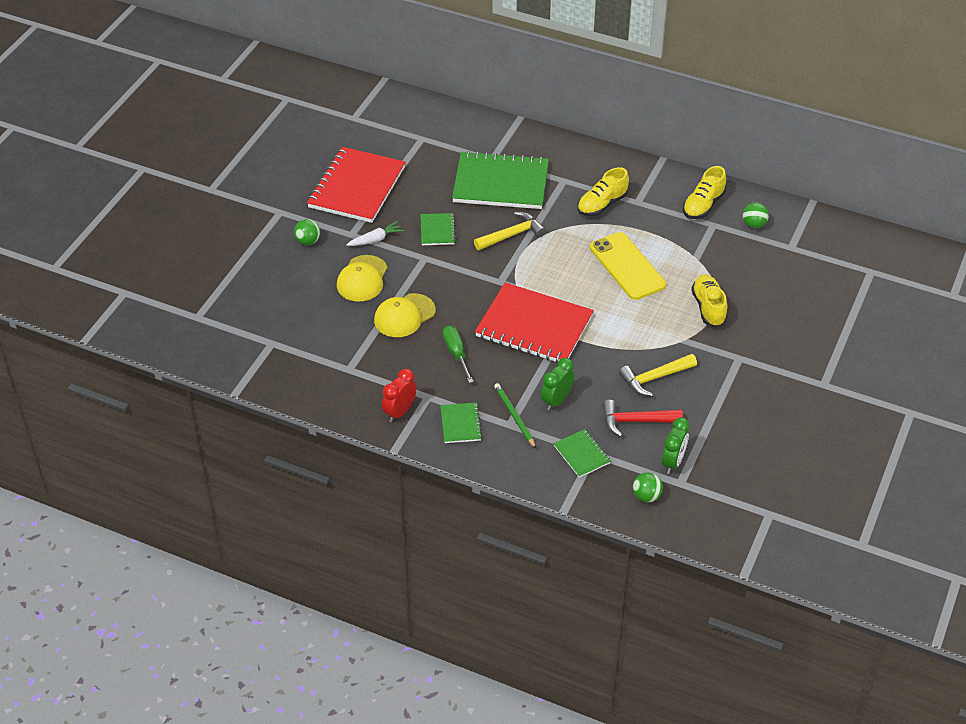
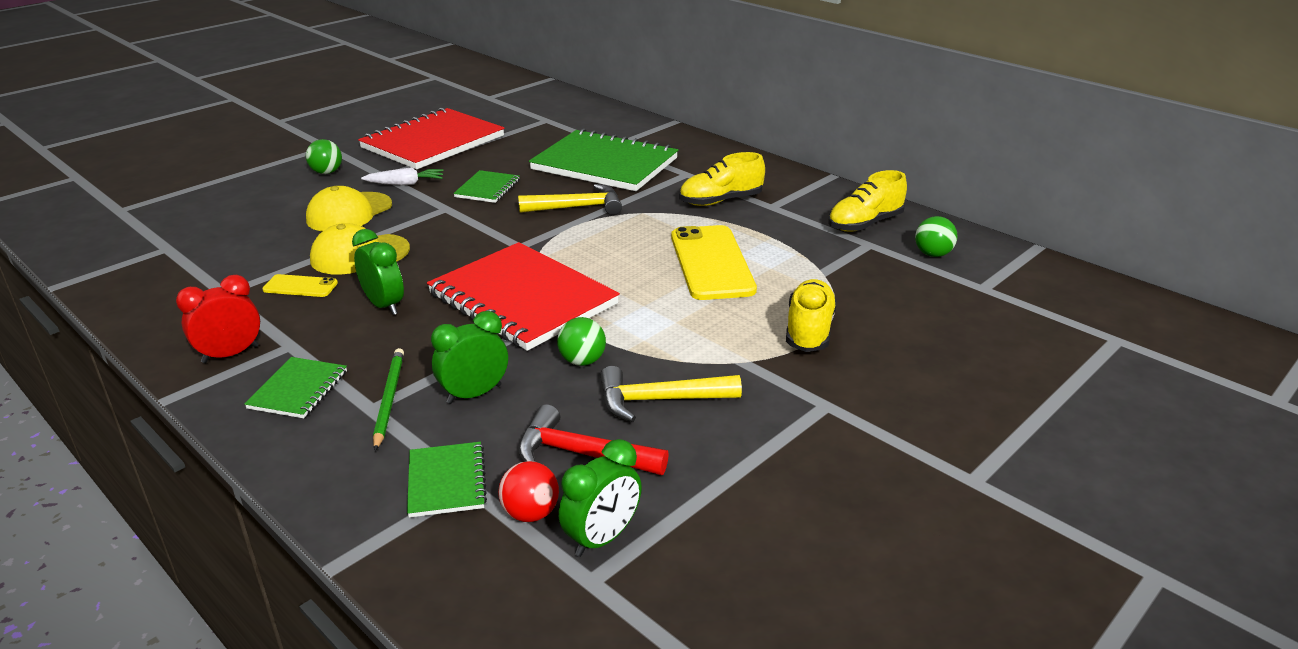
camera: 20 degrees right, 15 degrees down
(391, 352) = (300, 286): none -> yellow phone
(456, 353) = (384, 305): green screwdriver -> green clock
(633, 459) = (530, 513): none -> red ball
(646, 496) = (506, 587): green ball -> green ball (582, 361)

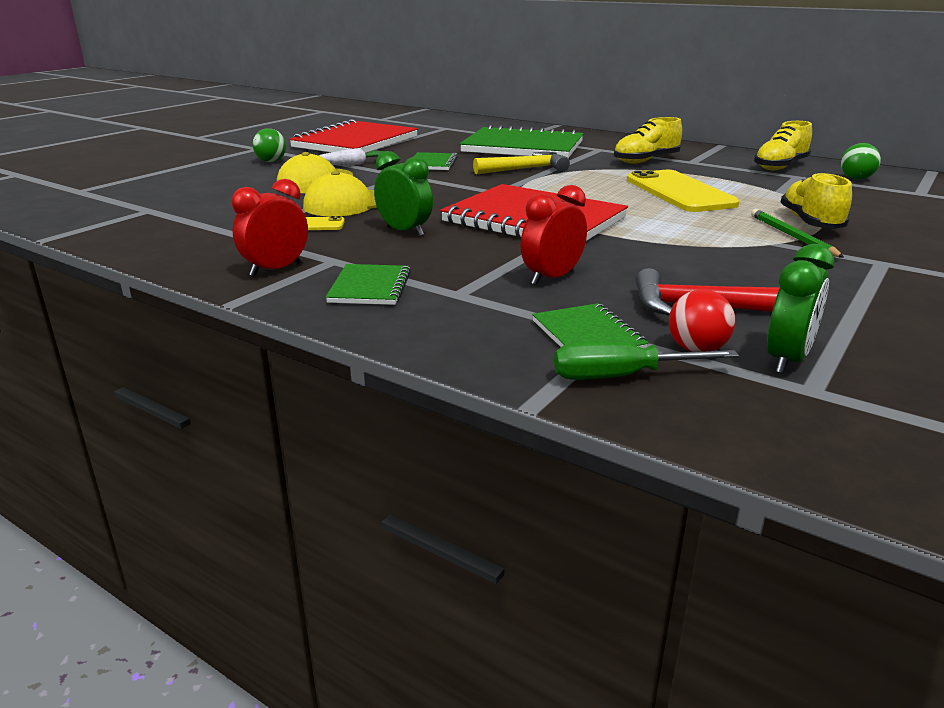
camera: 10 degrees left, 5 degrees down
(389, 399) = (470, 287): green pencil -> green pencil (792, 236)
(434, 540) = (620, 377): none -> green screwdriver
(474, 394) = (552, 278): green clock -> red clock
(582, 361) = (632, 252): green ball -> none
(659, 400) = (731, 270): yellow hammer -> none

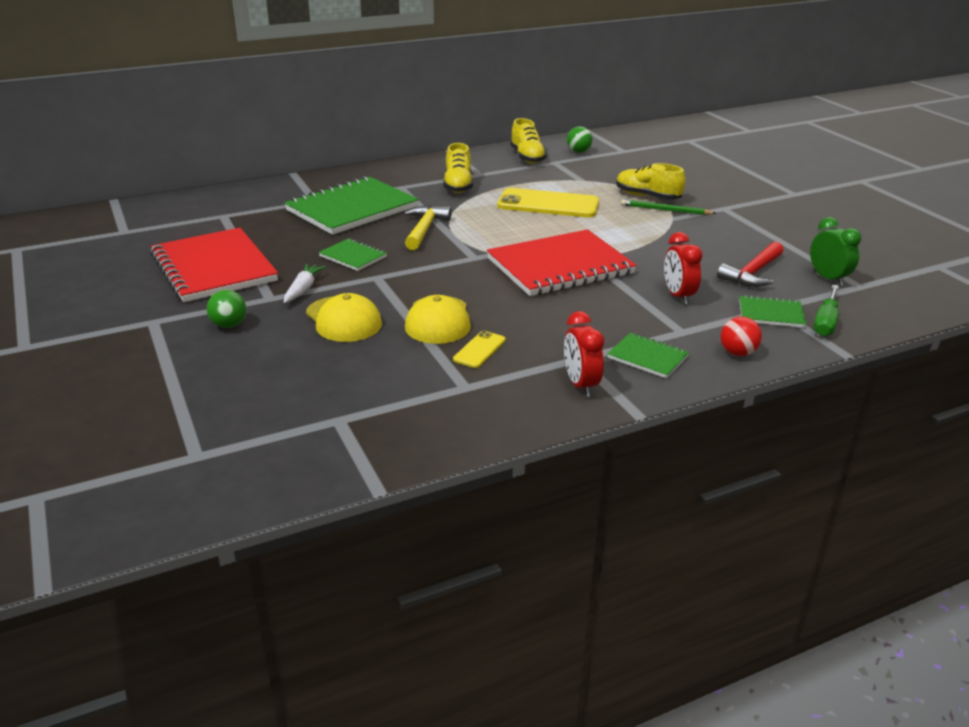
camera: 60 degrees left, 5 degrees up
(404, 231) = (537, 316): green clock -> none
(697, 349) = (805, 293): red ball -> red ball (737, 353)

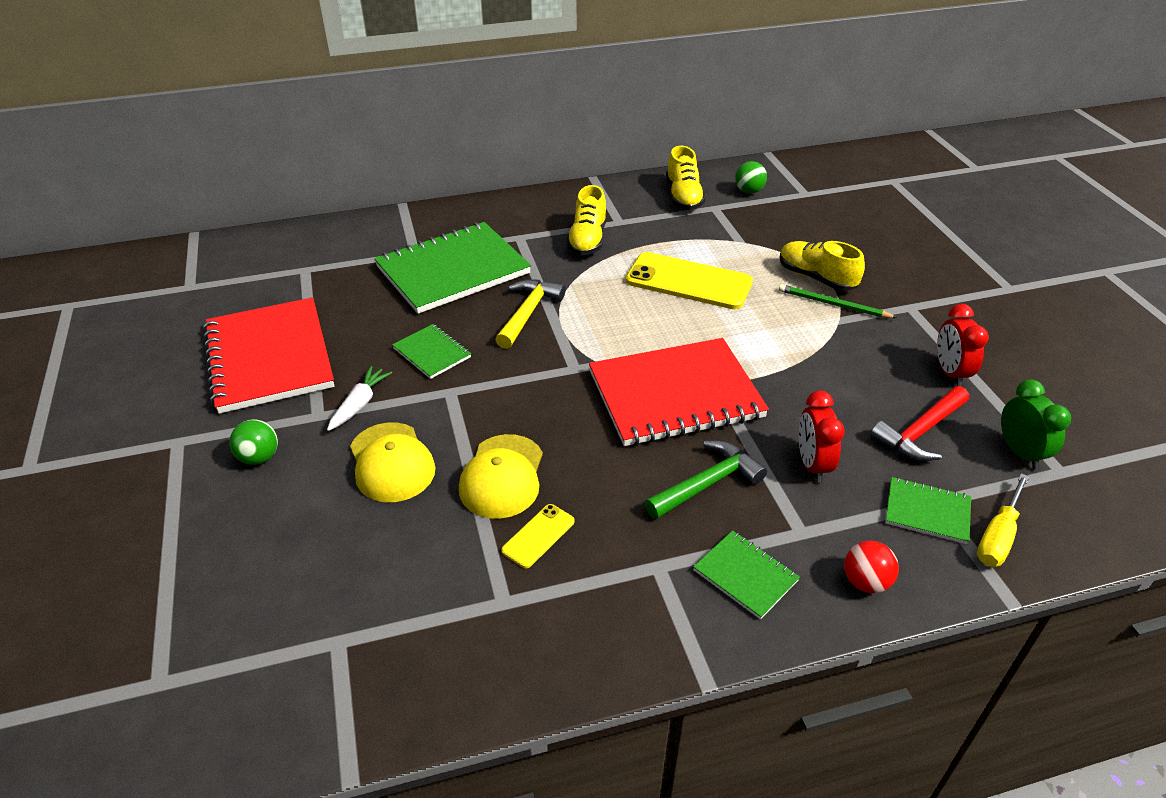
camera: 10 degrees right, 10 degrees up
(580, 385) = (647, 617): red clock -> red clock (950, 373)
(602, 312) = (707, 483): none -> green hammer
(825, 322) = (997, 537): green screwdriver -> yellow screwdriver

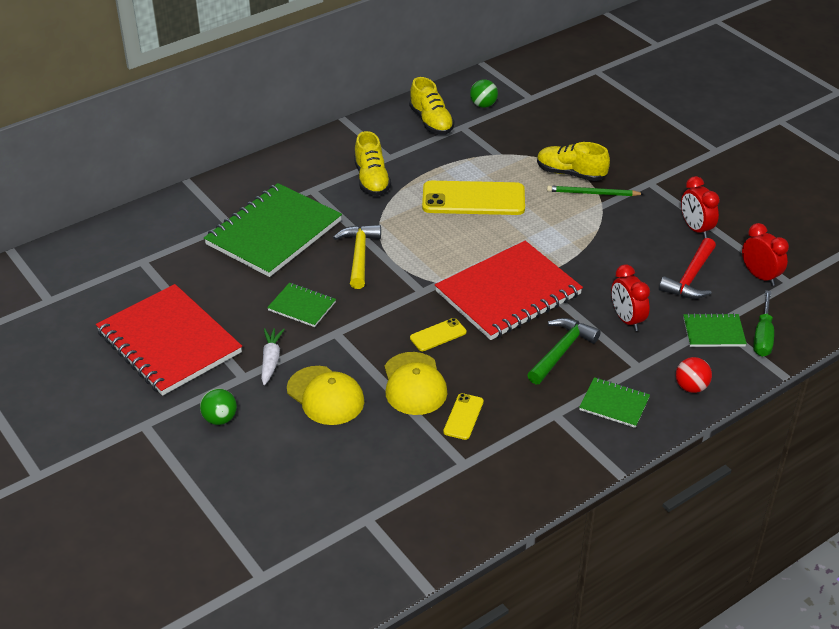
camera: 20 degrees left, 0 degrees up
(564, 424) = (438, 335): none -> yellow phone
(997, 537) = (763, 337): yellow screwdriver -> green screwdriver
(1020, 452) = (760, 276): green clock -> red clock

